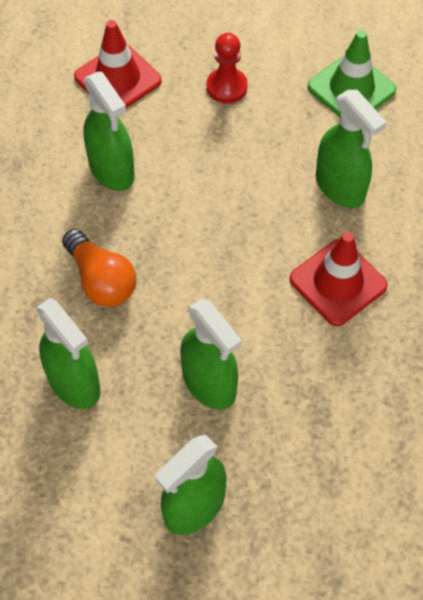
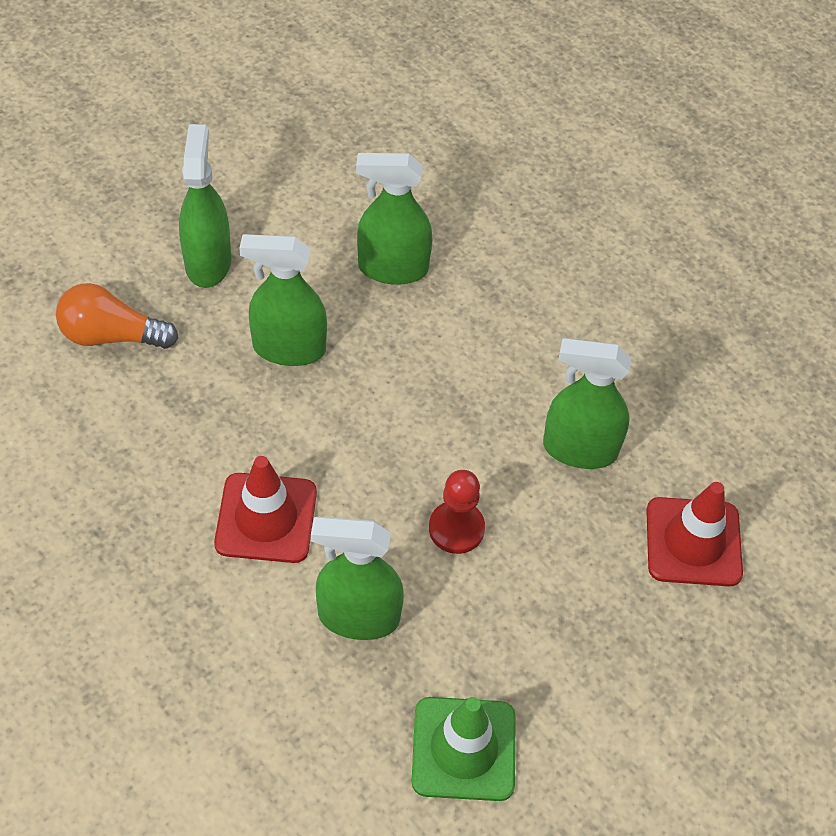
camera: 130 degrees right, 5 degrees down
(101, 280) = (467, 353): orange light bulb -> orange light bulb (111, 335)
(227, 87) = (586, 630): red pawn -> red pawn (456, 528)

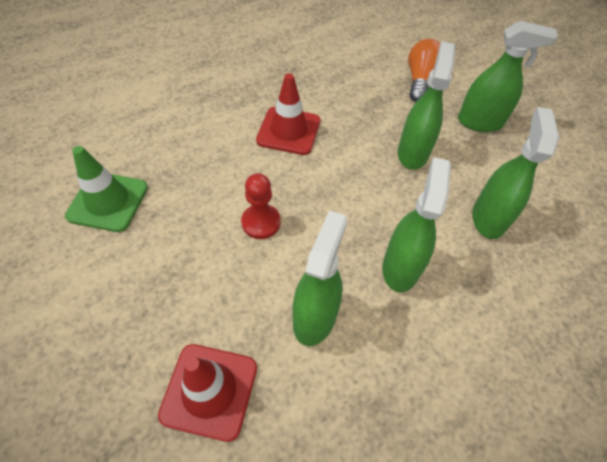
camera: 100 degrees right, 0 degrees up
(358, 617) = (212, 164): green spray bottle -> green spray bottle (400, 267)

